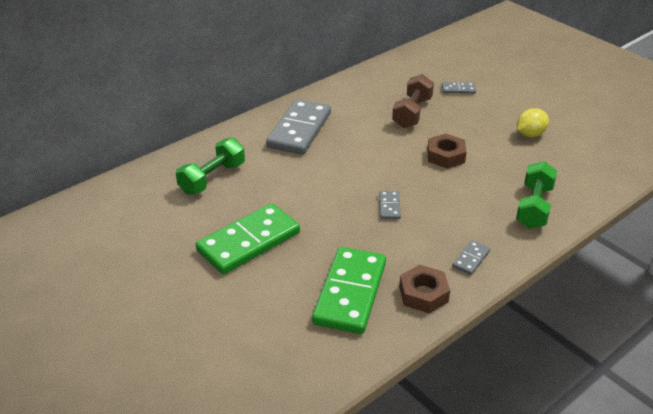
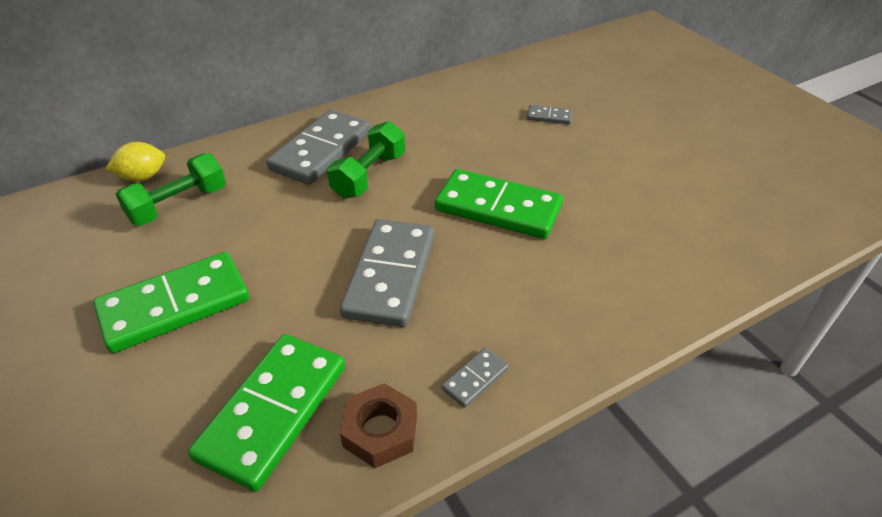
camera: 10 degrees right, 5 degrees up
(389, 206) = (390, 275): grey domino -> grey domino, size x2.28
(412, 112) = (476, 142): brown dumbbell -> none
(445, 156) = (498, 208): brown nut -> green domino
(530, 134) = (627, 189): yellow lemon -> yellow lemon (142, 177)
(534, 207) = (598, 303): green dumbbell -> green dumbbell (369, 175)

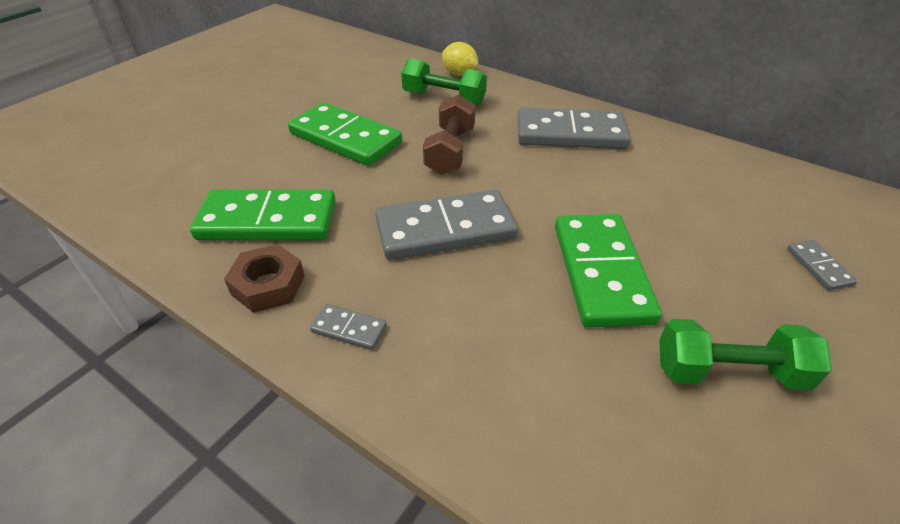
camera: 65 degrees right, 0 degrees up
(277, 232) = (450, 151): none -> brown dumbbell
(369, 175) = (565, 171): green dumbbell -> green dumbbell (729, 372)

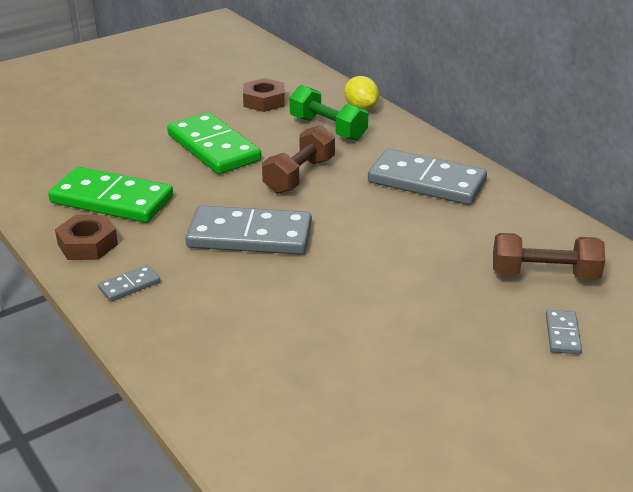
camera: 20 degrees right, 10 degrees down
(349, 329) = (129, 285): grey domino -> grey domino turned 75 degrees counterclockwise
(366, 82) = (264, 101): none -> brown nut
(601, 272) = (357, 294): green domino -> none
(729, 372) = (402, 381): green dumbbell -> none
(747, 205) = (544, 275): none -> brown dumbbell

